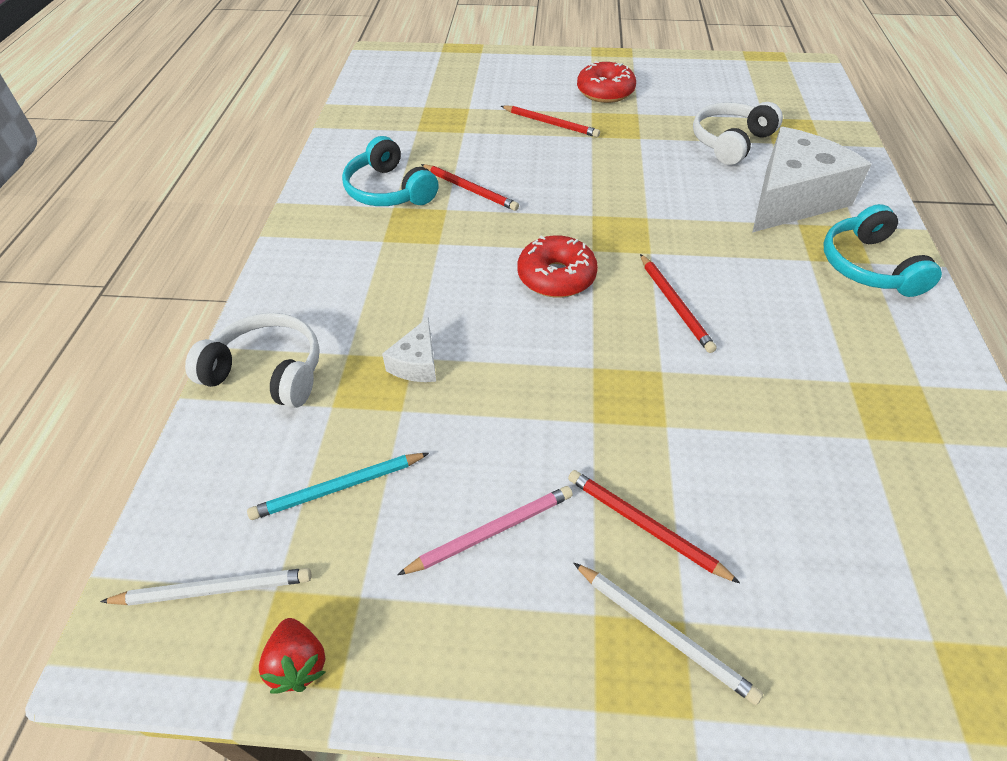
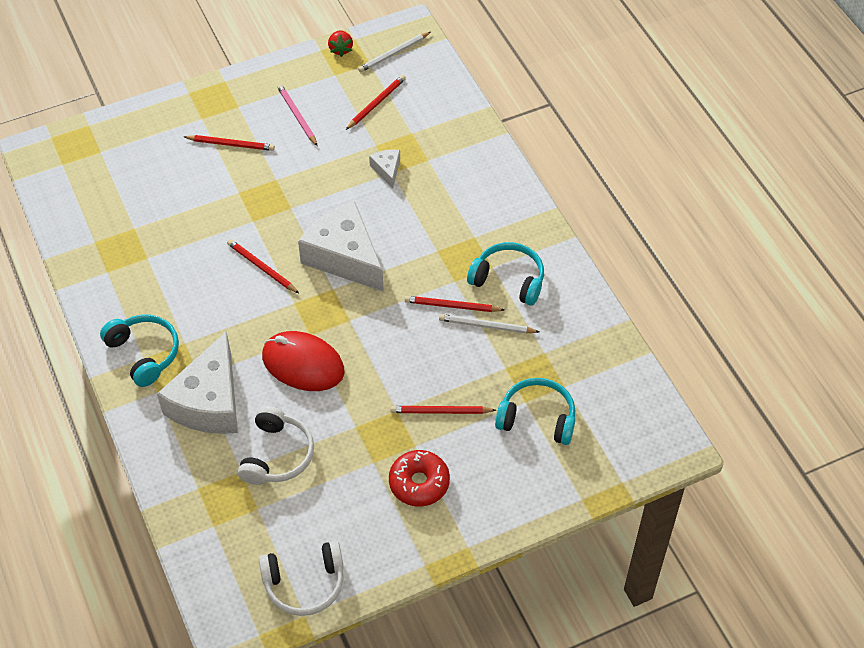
camera: 150 degrees right, 5 degrees up
(267, 372) = (460, 134): white headphones -> white headphones (304, 583)
(298, 663) = (340, 49): red strawberry -> red strawberry turned 135 degrees counterclockwise
(338, 488) = (376, 103): turquoise pencil -> red pencil
(469, 96) = (537, 418): none -> turquoise headphones
(492, 531) = (297, 116): pink pencil -> pink pencil turned 120 degrees clockwise
(556, 277) = (344, 257): red donut -> white cheese
(664, 632) = (208, 112): white pencil -> white pencil (486, 326)
(669, 196) = (303, 364): none -> red mouse

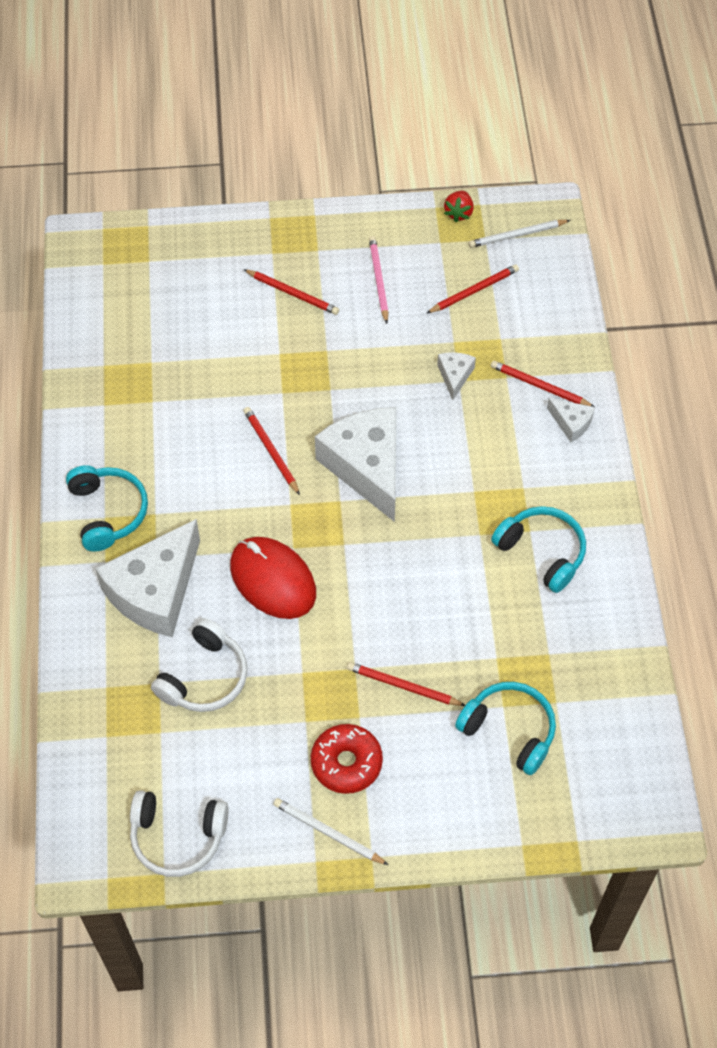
camera: 20 degrees right, 5 degrees up
(452, 306) = (464, 564): red pencil -> red pencil (539, 386)
(486, 326) = (495, 600): white pencil -> white pencil (328, 832)
(492, 179) = (571, 423): none -> white cheese

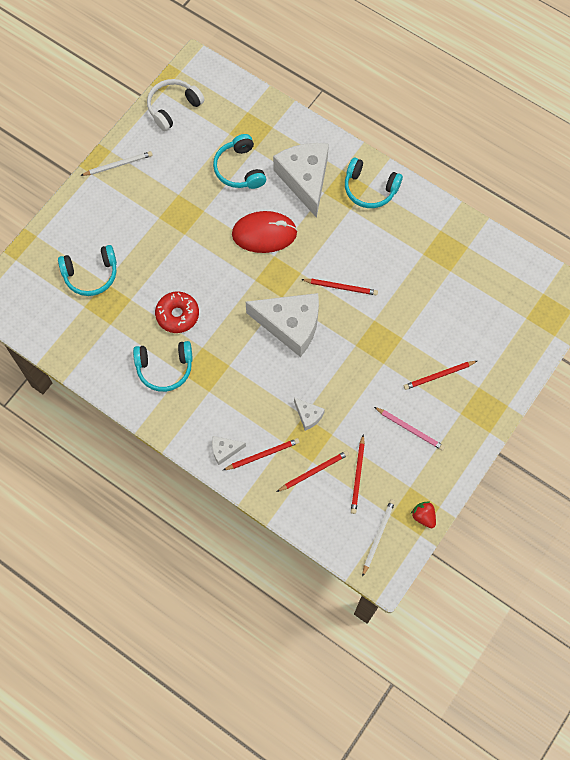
camera: 130 degrees right, 10 degrees up
(204, 677) = (240, 169): white headphones -> turquoise headphones
(346, 763) = (142, 196): red donut -> red donut (177, 315)
(403, 686) = (156, 247): red pencil -> red pencil (314, 471)

